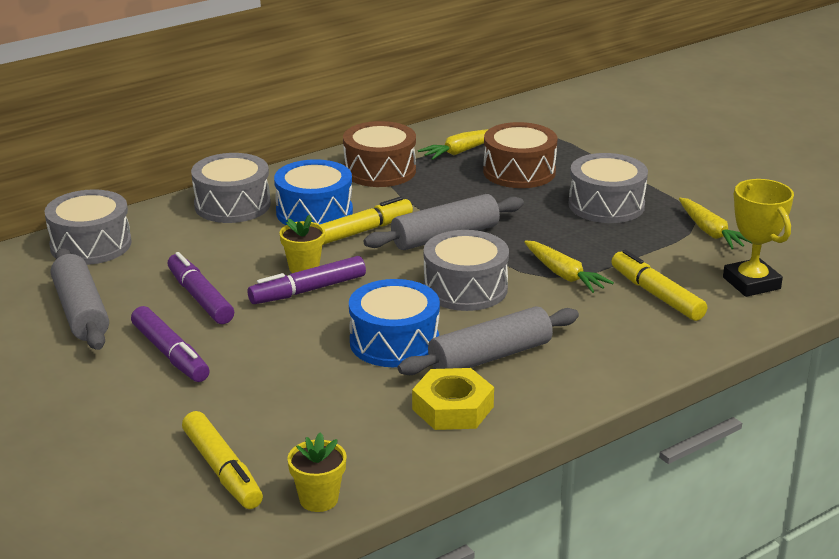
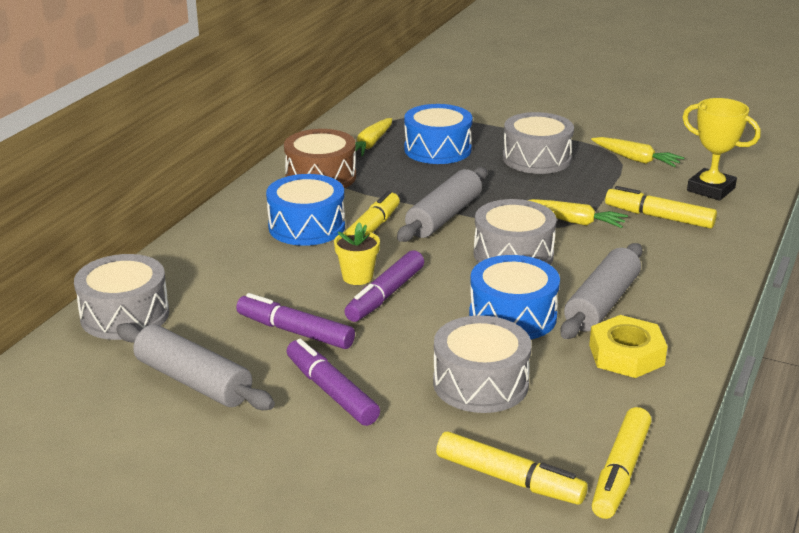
camera: 30 degrees left, 0 degrees up
(171, 354) = (331, 391): purple marker -> purple marker turned 150 degrees counterclockwise
(232, 205) = (222, 240): grey drum -> grey drum (480, 383)
(318, 499) = (620, 472): yellow flower pot -> yellow marker
(519, 172) = (437, 149): brown drum -> blue drum

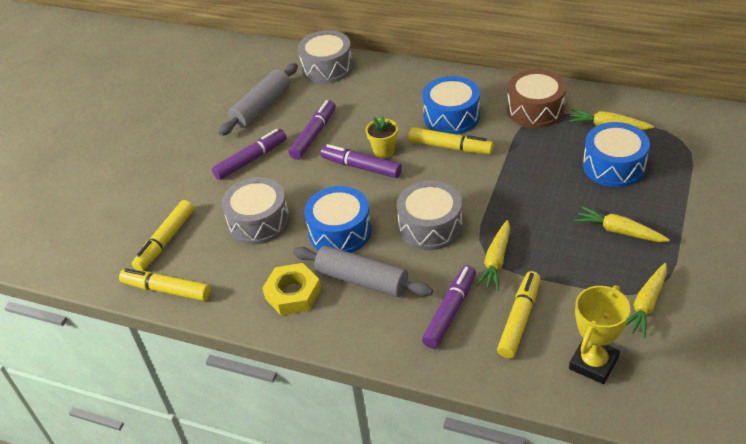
camera: 90 degrees right, 15 degrees up
(444, 216) = (484, 183): grey rolling pin -> none
(537, 158) = (619, 231): grey drum -> yellow carrot
(650, 252) = (450, 311): none -> purple marker

